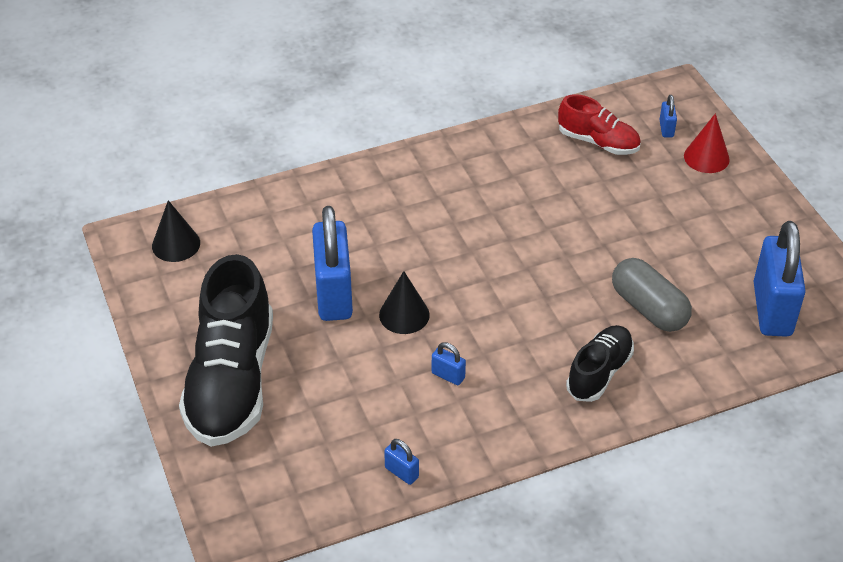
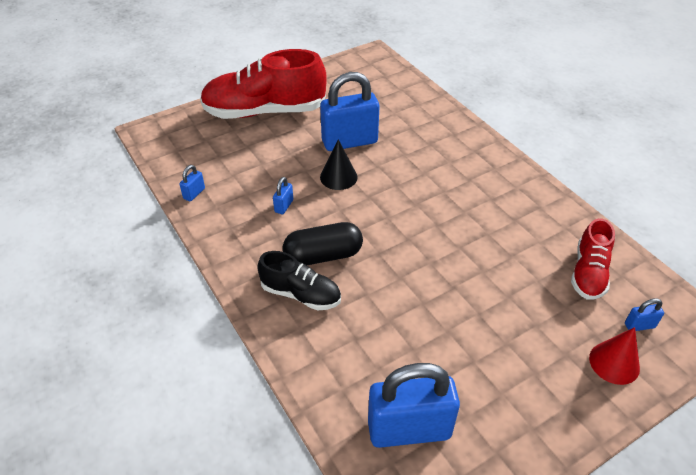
camera: 80 degrees right, 0 degrees up
(176, 244) = (374, 72): black cone -> none
(231, 381) = (264, 111): black shoe -> red shoe
(542, 346) = (323, 255): none -> black capsule
(648, 308) = (383, 324): grey capsule -> none

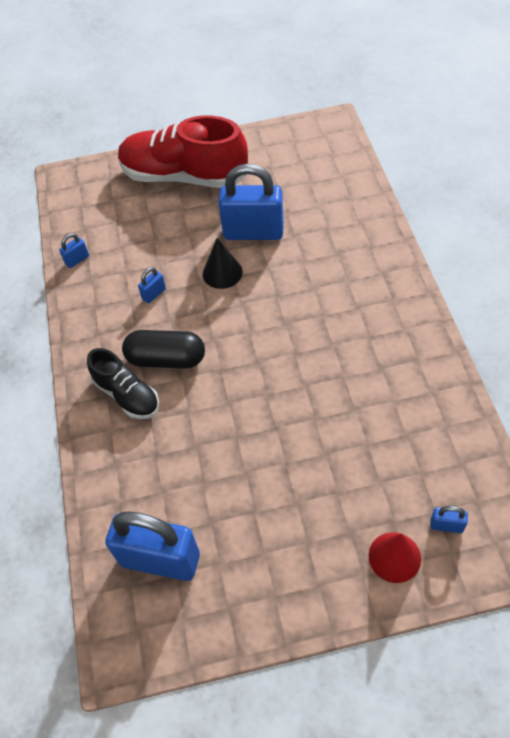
camera: 25 degrees right, 10 degrees up
(588, 273) = (426, 451): red shoe -> none

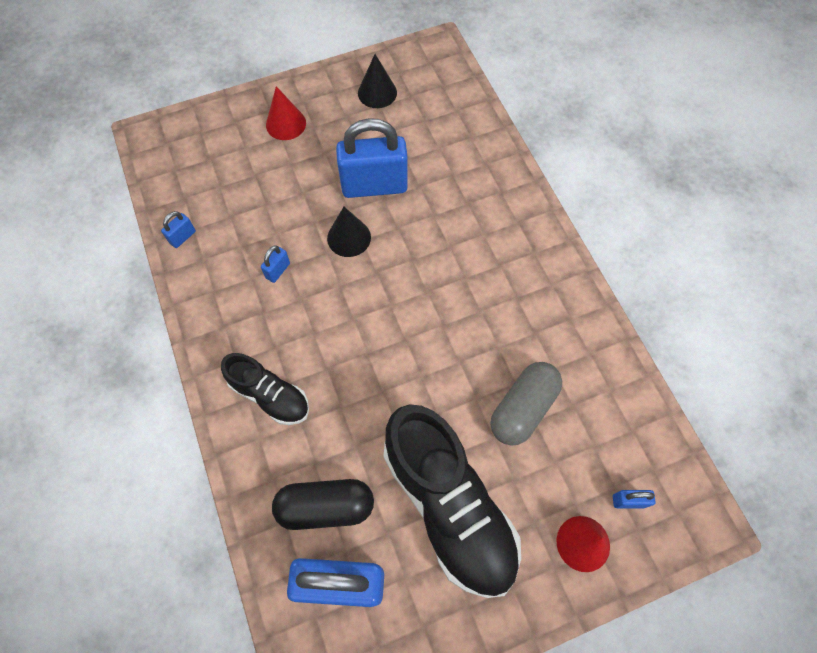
camera: 15 degrees left, 10 degrees up
(166, 359) = (306, 347): black capsule -> black capsule (326, 507)
(184, 176) = (286, 124): red shoe -> red cone
(270, 157) = (377, 92): none -> black cone
(271, 507) = (449, 506): none -> black shoe
(357, 432) = (523, 408): none -> grey capsule

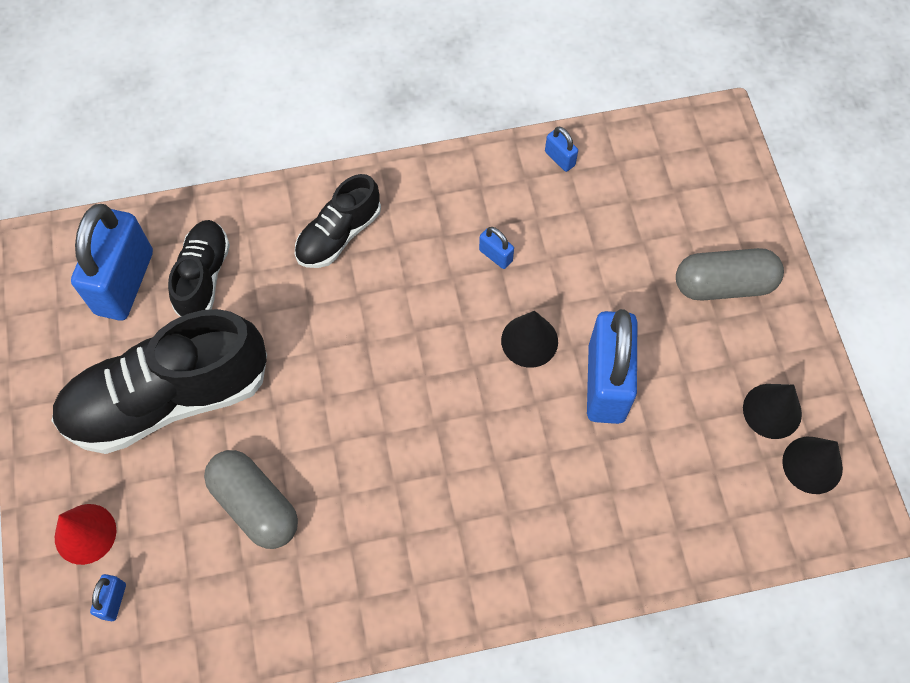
camera: 100 degrees right, 0 degrees up
(286, 124) = (723, 284): red cone -> grey capsule
(326, 507) = (203, 276): black capsule -> black shoe
(410, 71) = (812, 465): none -> black cone

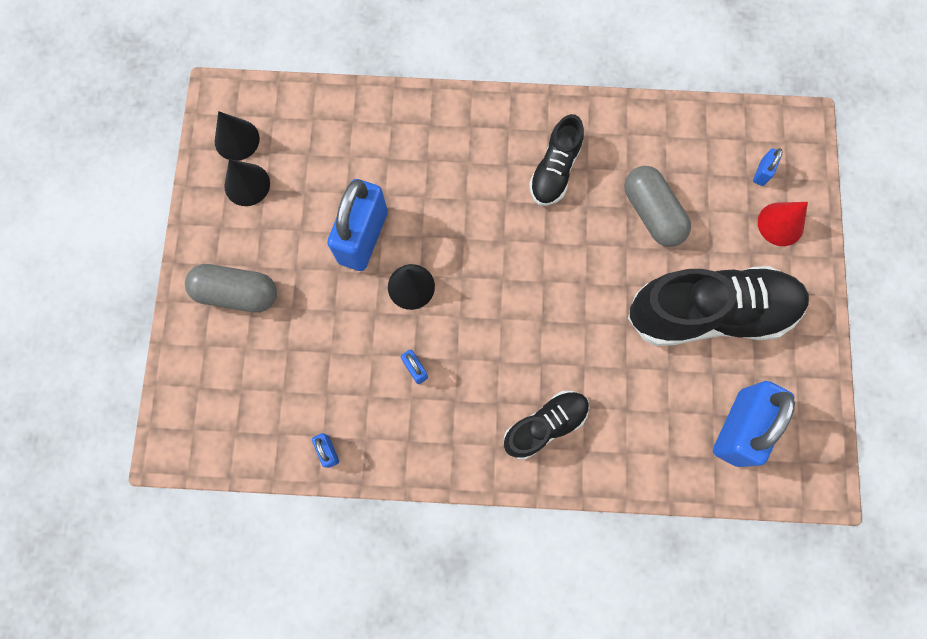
camera: 165 degrees left, 10 degrees up
(203, 276) = (669, 415): black shoe -> black shoe (554, 170)

